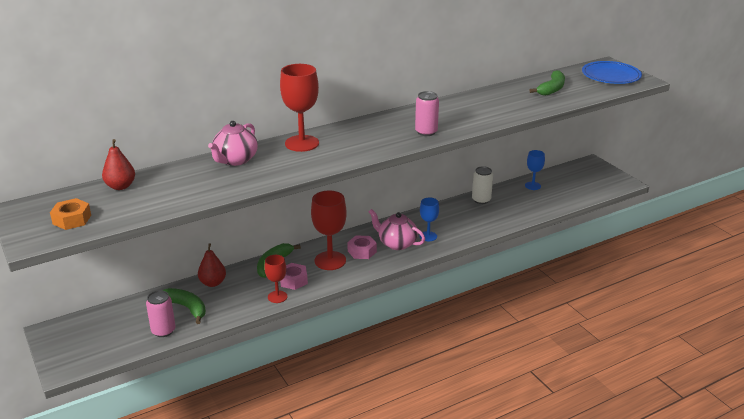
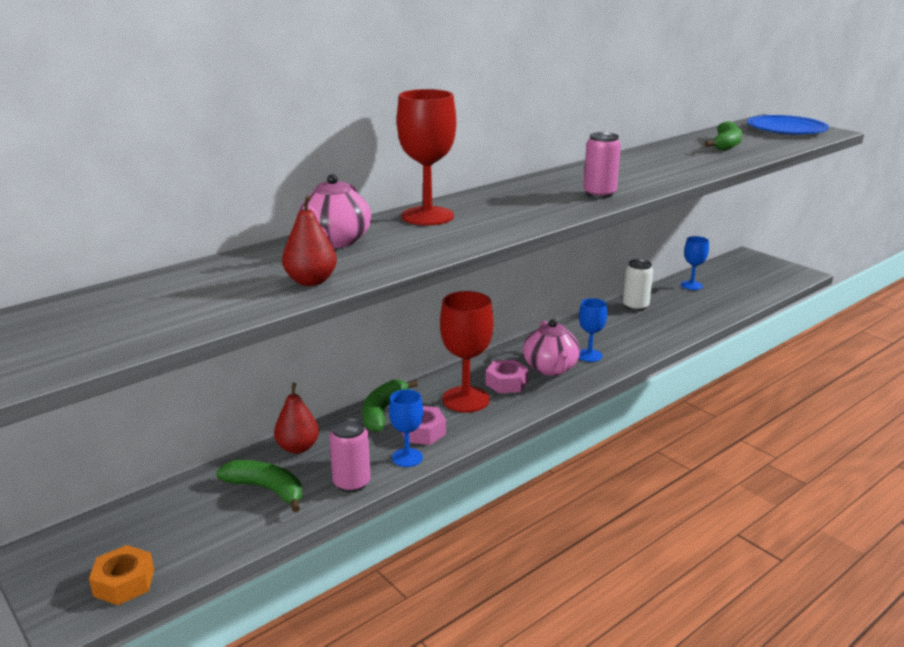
camera: 10 degrees left, 5 degrees down
(72, 219) = (81, 339): orange nut -> orange nut (124, 583)
(120, 186) = (156, 286): red pear -> red pear (311, 281)
(163, 331) = (238, 530): pink can -> pink can (351, 483)
(277, 297) = (407, 457): red goblet -> blue goblet
(396, 243) = (550, 368): pink teapot -> pink teapot turned 120 degrees counterclockwise

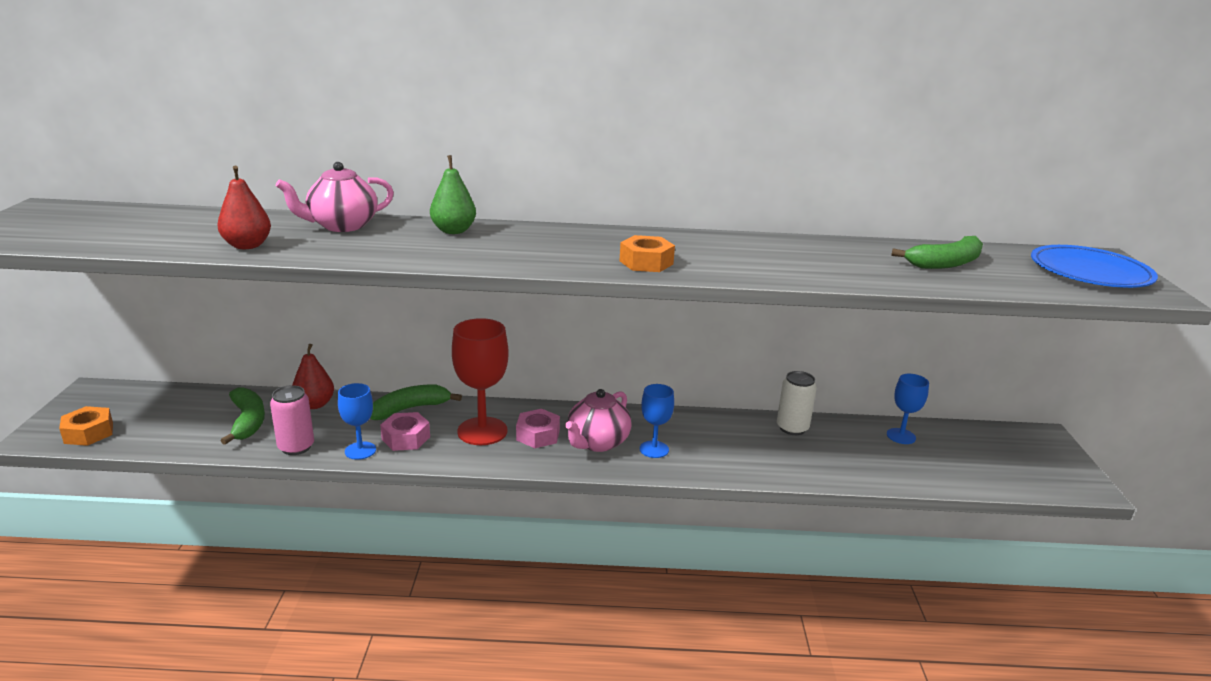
camera: 40 degrees right, 0 degrees up
(427, 216) = (453, 231): red goblet -> green pear
(599, 194) = (646, 262): pink can -> orange nut

